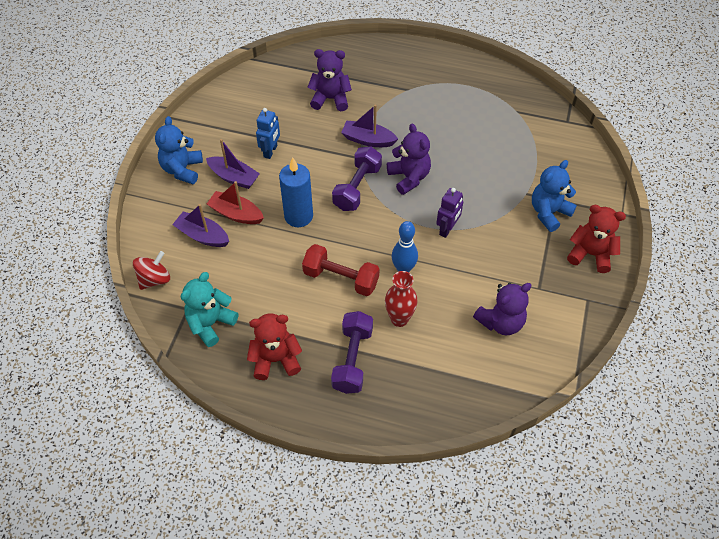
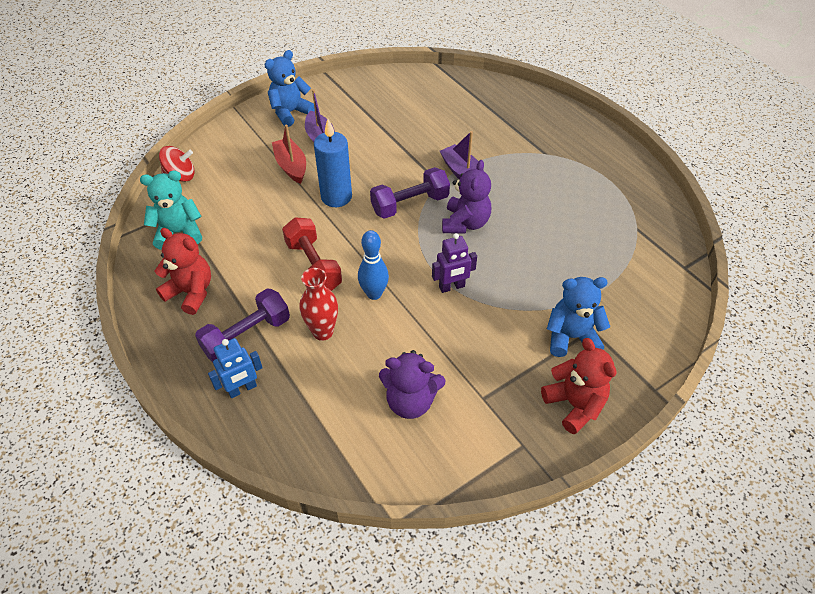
camera: 40 degrees right, 5 degrees down
(202, 235) = (249, 167): purple boat -> none
(270, 151) = (371, 137): blue robot -> blue robot (242, 389)
(330, 99) = (466, 125): purple teddy bear -> none

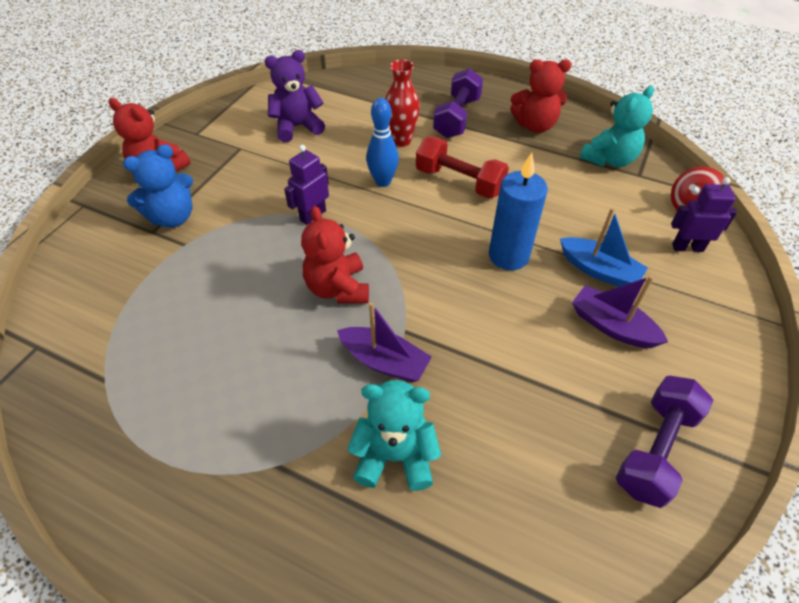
camera: 150 degrees right, 0 degrees up
(221, 156) = (687, 247): none -> purple robot
(242, 389) = (425, 92): blue robot -> none
(290, 113) = (702, 352): blue teddy bear -> none
(291, 166) = (599, 270): red boat -> blue boat
(410, 204) = (419, 284): purple dumbbell -> purple dumbbell (655, 449)
(465, 223) = (338, 288): purple teddy bear -> red teddy bear
(484, 135) = (395, 456): none -> turquoise teddy bear

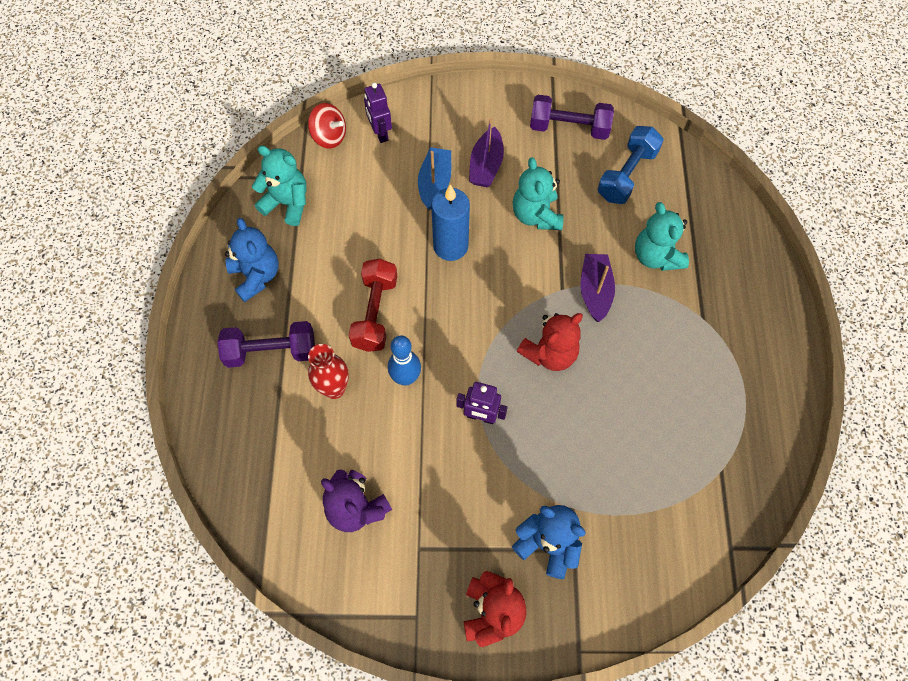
camera: 115 degrees left, 15 degrees up
(517, 347) = (536, 215): none -> turquoise teddy bear
(535, 125) = (256, 276): red teddy bear -> blue teddy bear
(545, 488) = (627, 174): none -> blue dumbbell

